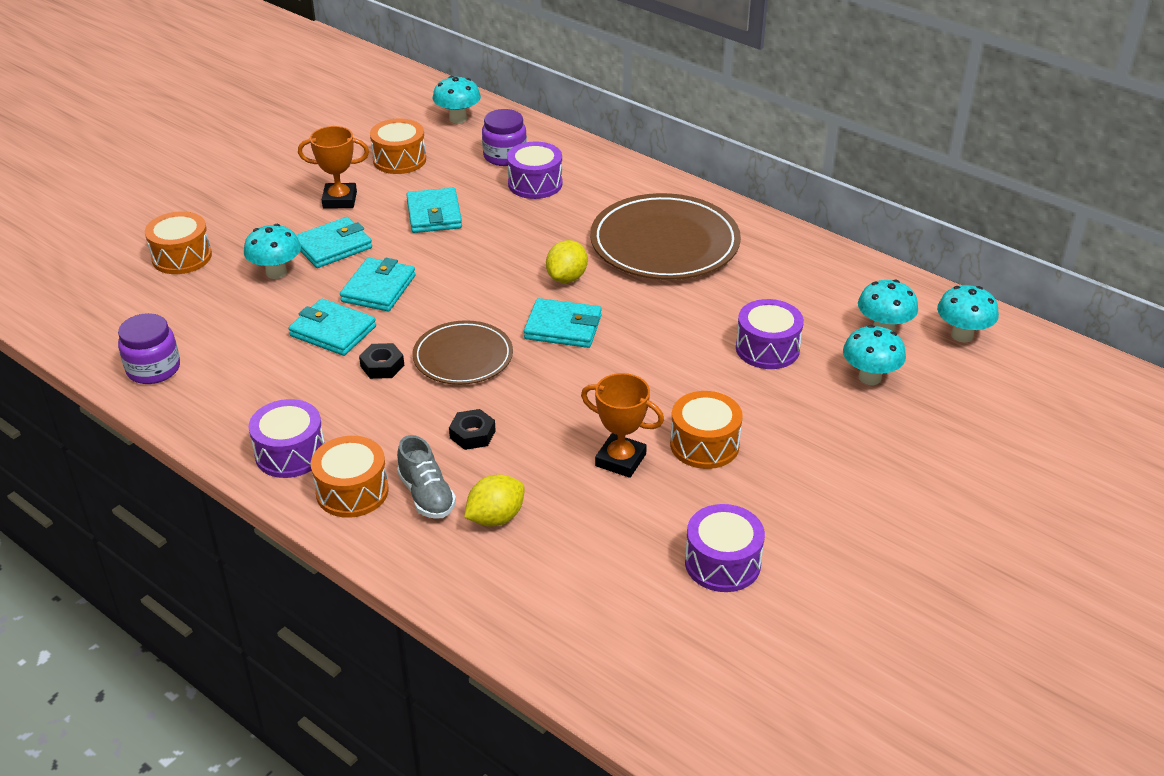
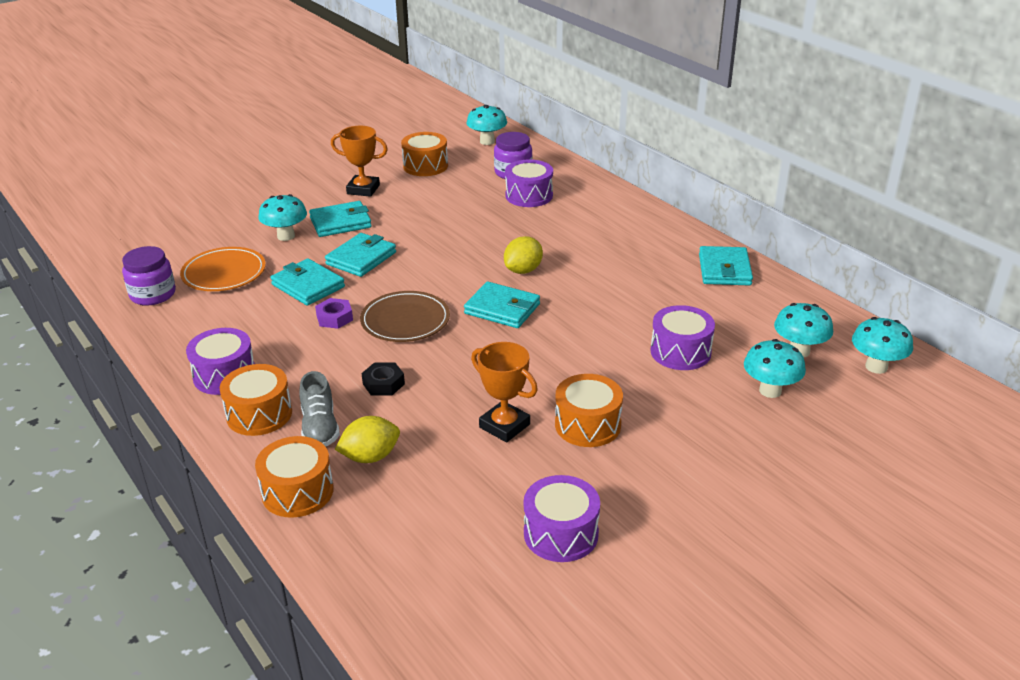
camera: 15 degrees right, 5 degrees down
(182, 257) = (219, 216): orange drum -> orange drum (297, 491)
(225, 330) = (224, 273): none -> orange plate
(382, 366) = (334, 318): black nut -> purple nut
(434, 214) = (434, 209): turquoise wallet -> turquoise wallet (724, 270)
(664, 243) = (621, 254): brown plate -> none

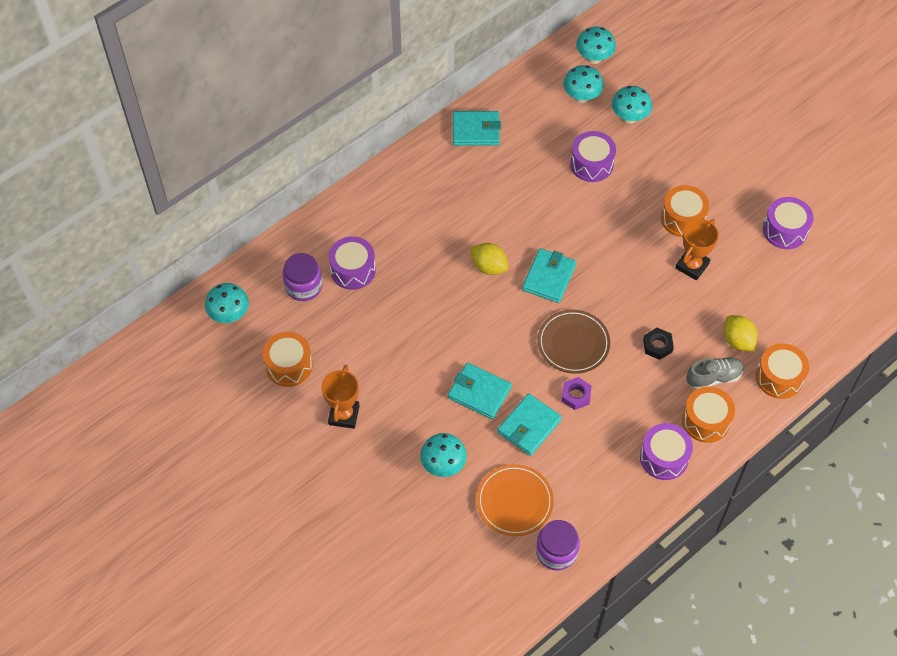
camera: 95 degrees left, 25 degrees up
(340, 223) = (414, 422): turquoise wallet -> none

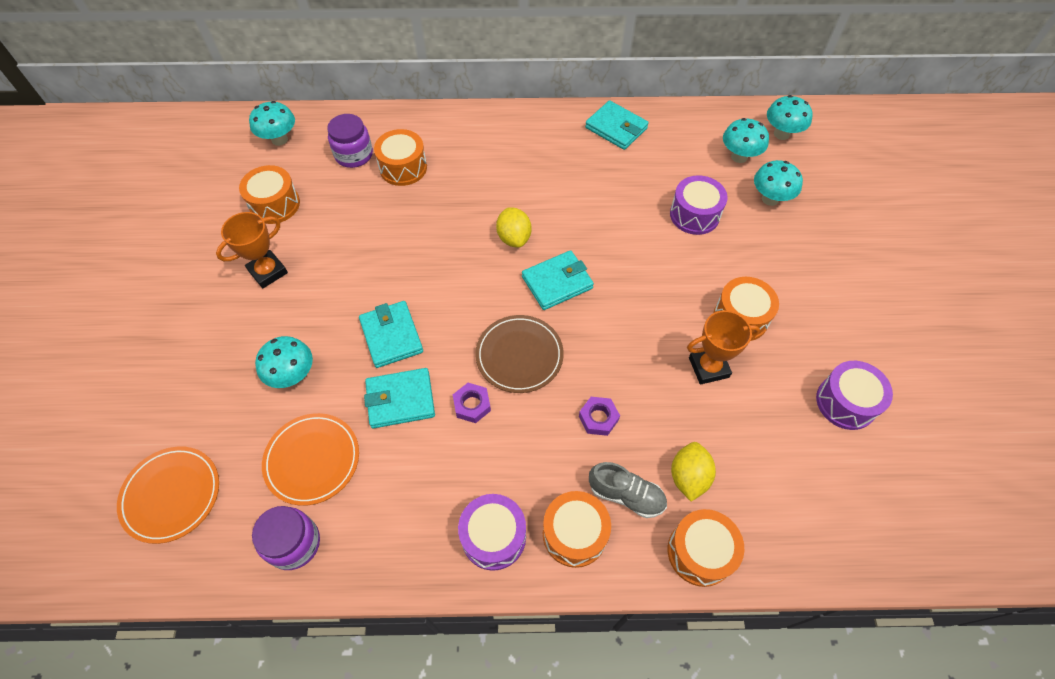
camera: 40 degrees right, 0 degrees up
(353, 270) = (403, 167): purple drum -> orange drum
(451, 588) = (171, 495): none -> orange plate
(657, 346) = (598, 418): black nut -> purple nut

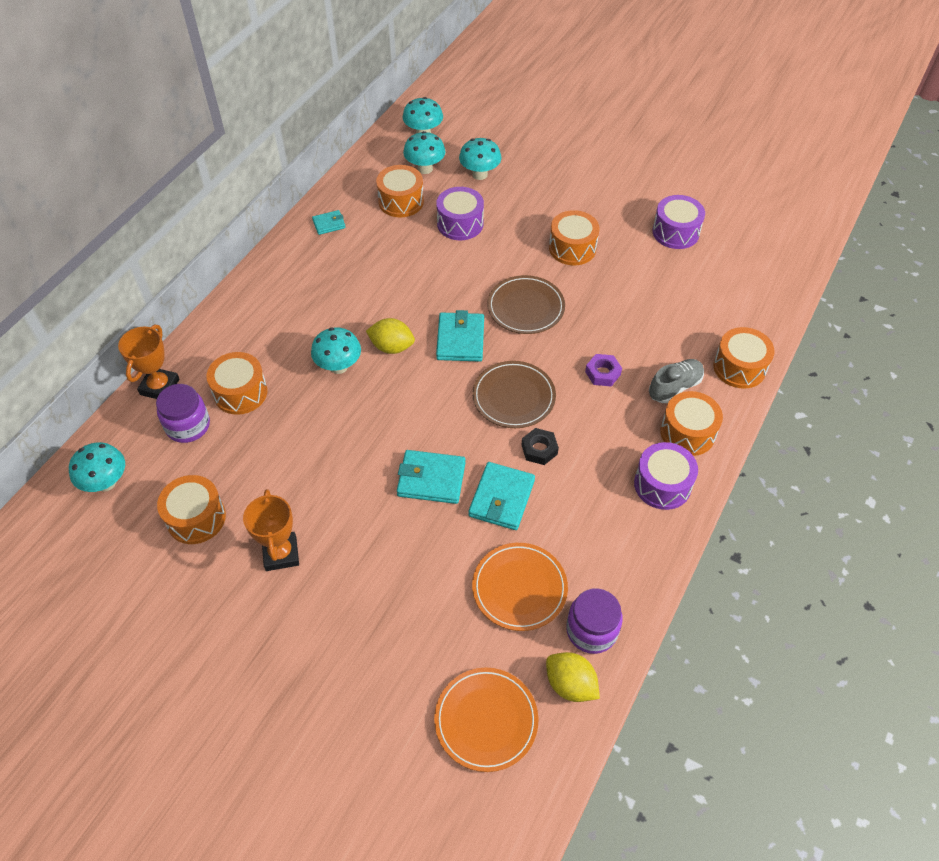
camera: 60 degrees left, 5 degrees down
(293, 375) = (420, 573): turquoise mushroom -> turquoise mushroom (339, 366)
(472, 405) = (539, 449): purple nut -> black nut
(616, 128) = (329, 224): turquoise wallet -> turquoise wallet, size x0.56
(633, 314) = (525, 307): none -> brown plate
(684, 160) = (401, 201): none -> orange drum
(688, 477) = (681, 345): yellow lemon -> yellow lemon (570, 684)
(708, 367) = (602, 288): orange trophy -> orange trophy (160, 387)

